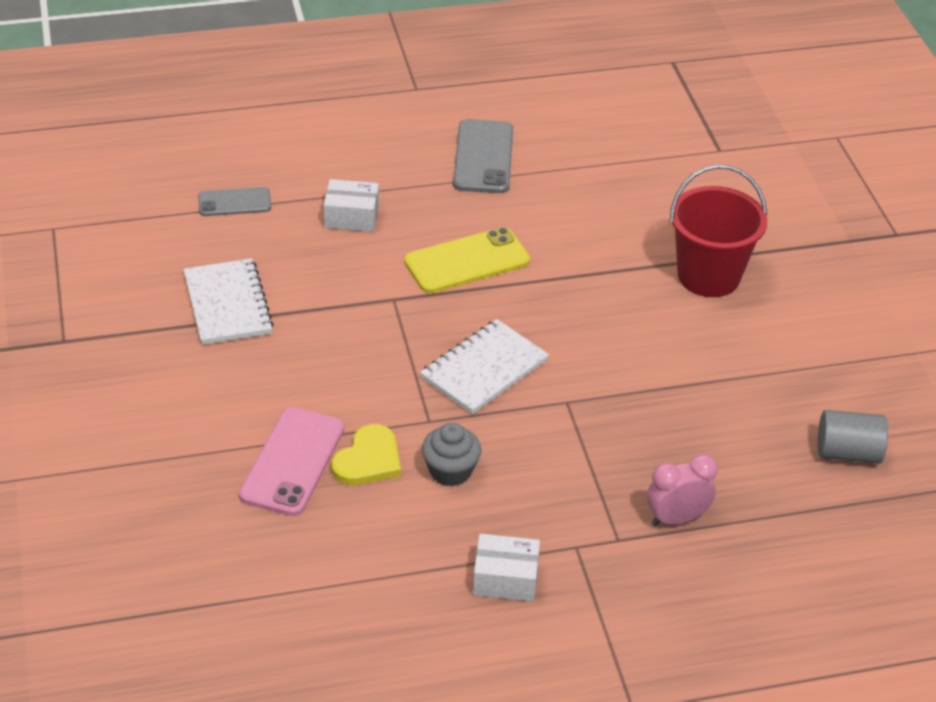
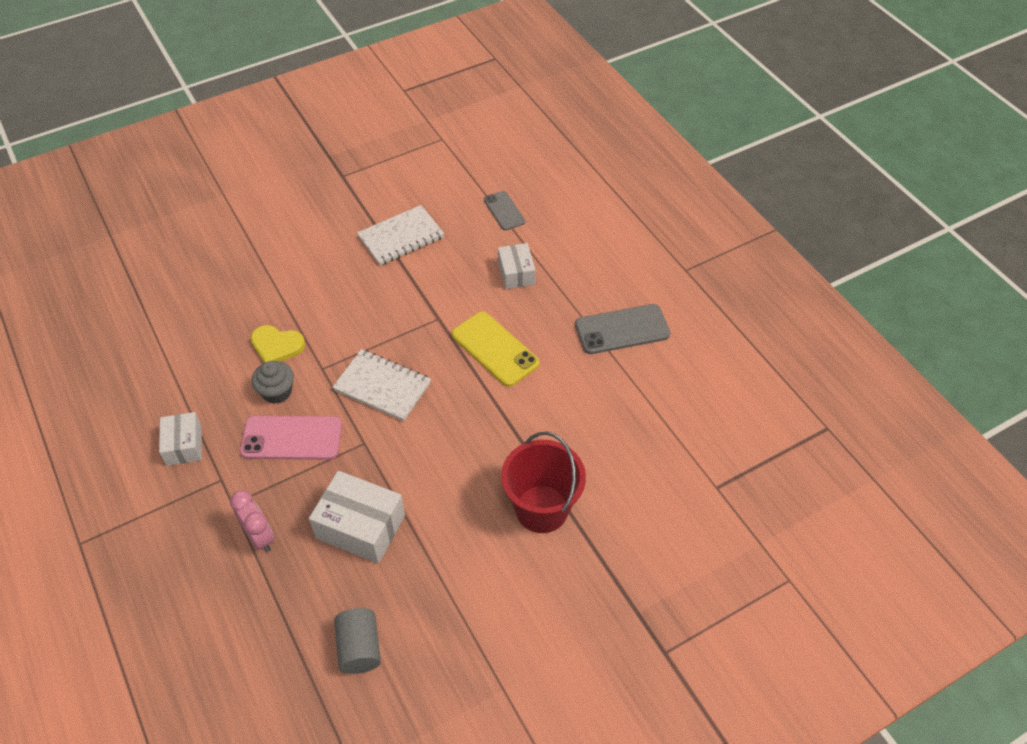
camera: 75 degrees right, 10 degrees up
(292, 461) = (266, 309): pink phone -> pink phone (292, 438)
(689, 425) = (360, 526): none -> white box

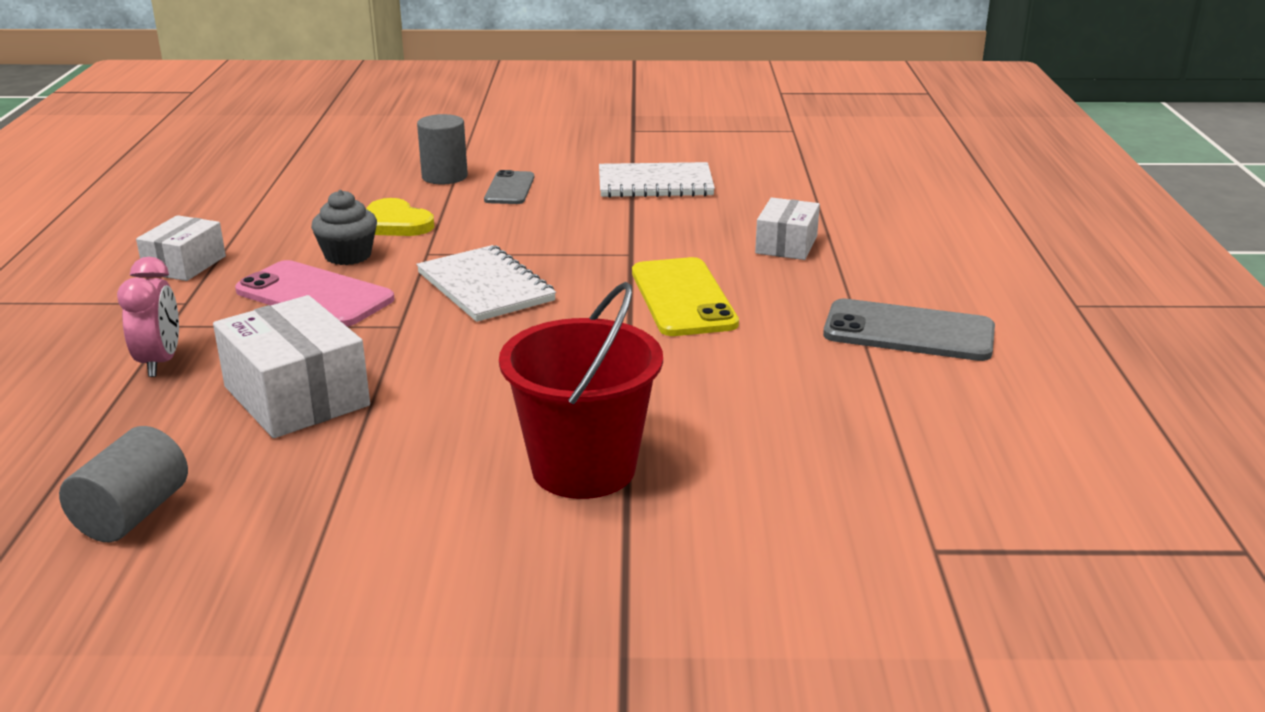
camera: 30 degrees right, 25 degrees down
(264, 281) = (444, 176): none -> grey cylinder
(504, 211) = (822, 195): grey phone -> grey phone (510, 188)

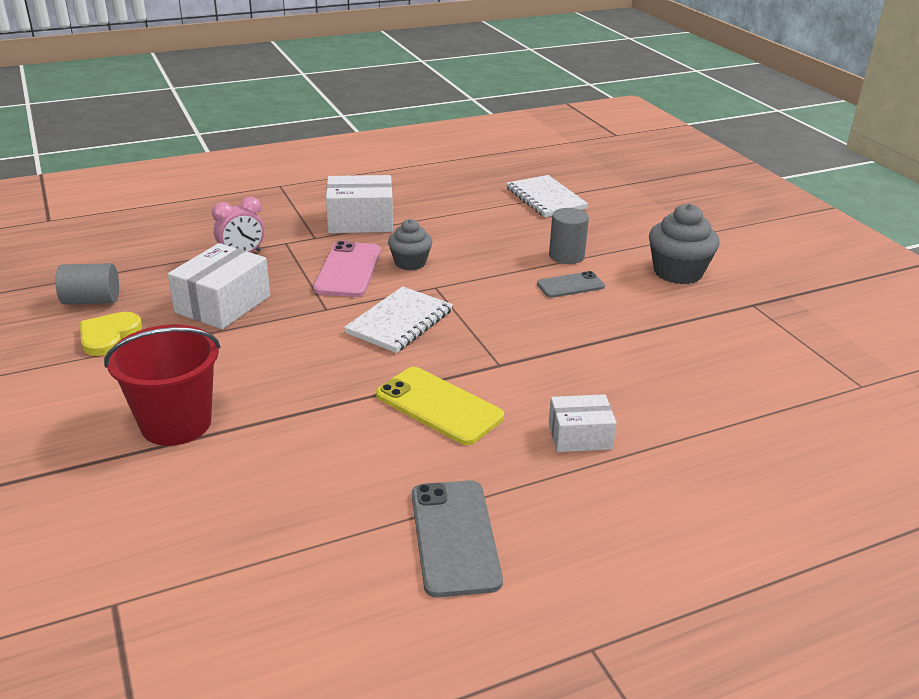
camera: 65 degrees right, 5 degrees up
(185, 265) = (360, 221): white box -> white box, size x1.60
(395, 223) = (472, 263): yellow heart -> yellow heart (108, 336)
(541, 141) = (678, 272): none -> grey cupcake
(655, 184) = (645, 343): white notebook -> white notebook (546, 198)
(682, 298) = (439, 406): yellow phone -> yellow phone turned 75 degrees clockwise

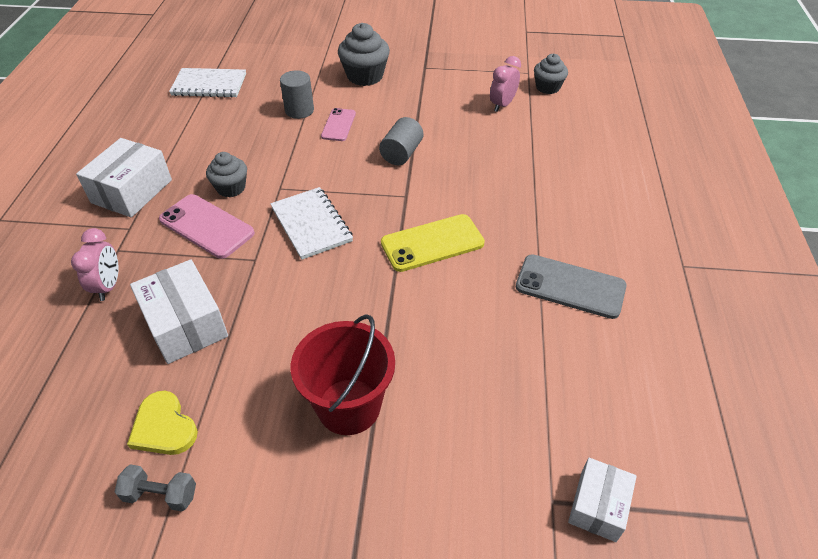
camera: 60 degrees left, 15 degrees up
(42, 359) = (161, 495): none -> grey dumbbell
(91, 300) = (80, 428): grey cylinder -> grey cylinder (401, 153)
(570, 285) = (338, 125): grey phone -> pink phone
(580, 436) = (506, 193): white box -> white box (598, 506)
(756, 384) = (502, 105): none -> pink clock
(851, 412) = (547, 87): none -> grey cupcake

